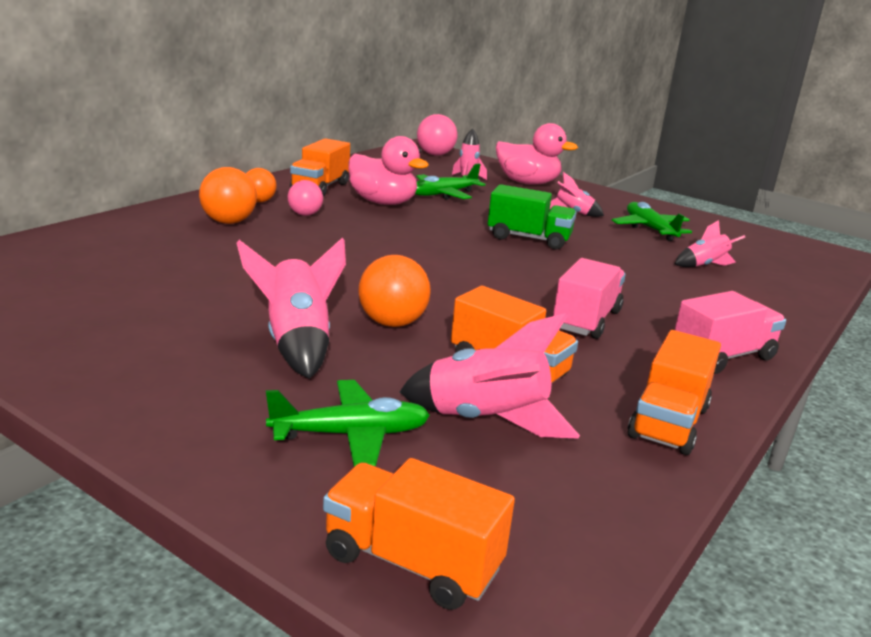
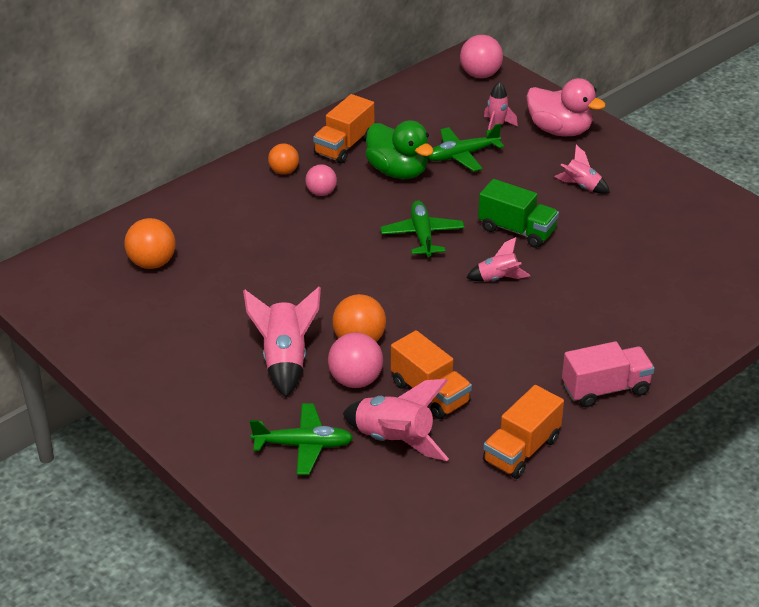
camera: 15 degrees right, 15 degrees up
(229, 222) = (254, 205): orange ball -> orange ball (152, 263)
(383, 202) = (398, 171): pink duck -> green duck
(402, 359) = (355, 380): none -> pink ball
(412, 562) = (316, 535): orange truck -> none
(586, 320) = (515, 343): pink truck -> none
(650, 229) = (648, 214): green plane -> green plane (422, 235)
(704, 265) = (667, 273): pink rocket -> pink rocket (498, 278)

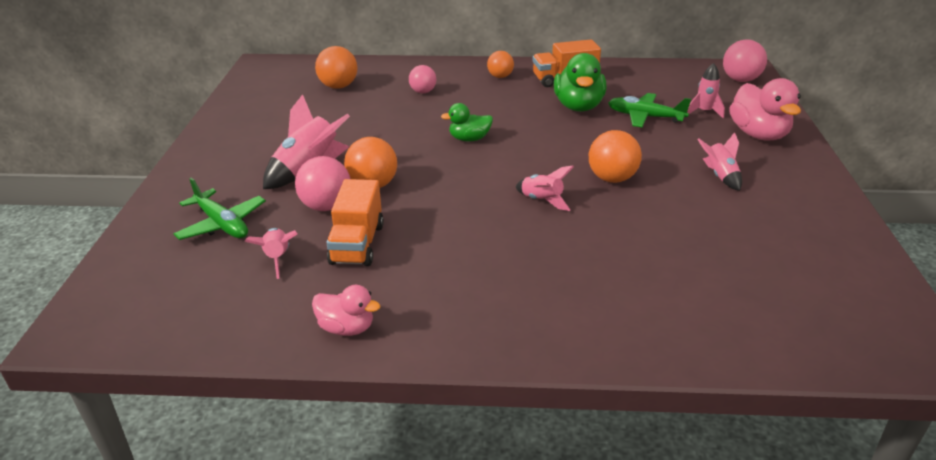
camera: 45 degrees right, 5 degrees down
(321, 192) = (503, 96): pink ball -> pink ball (423, 92)
(362, 254) = (469, 139): none -> green duck
(394, 440) = (277, 258): pink rocket -> pink rocket, size x0.59
(422, 235) = (531, 148): green plane -> none
(517, 230) = (612, 178): green truck -> orange ball
(521, 450) = (346, 328): orange truck -> pink duck
(605, 389) = (496, 329): pink truck -> none

